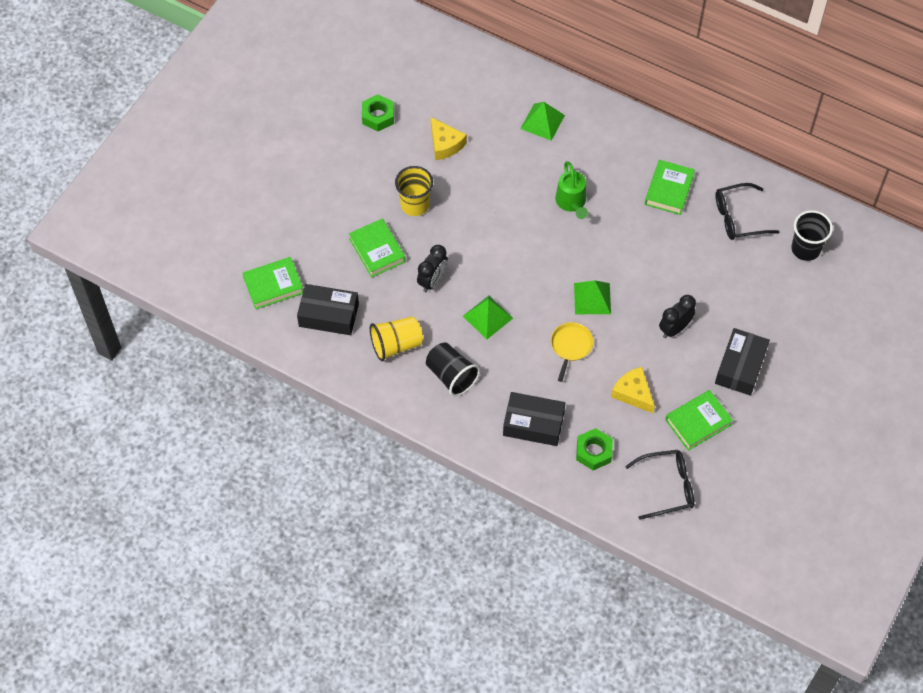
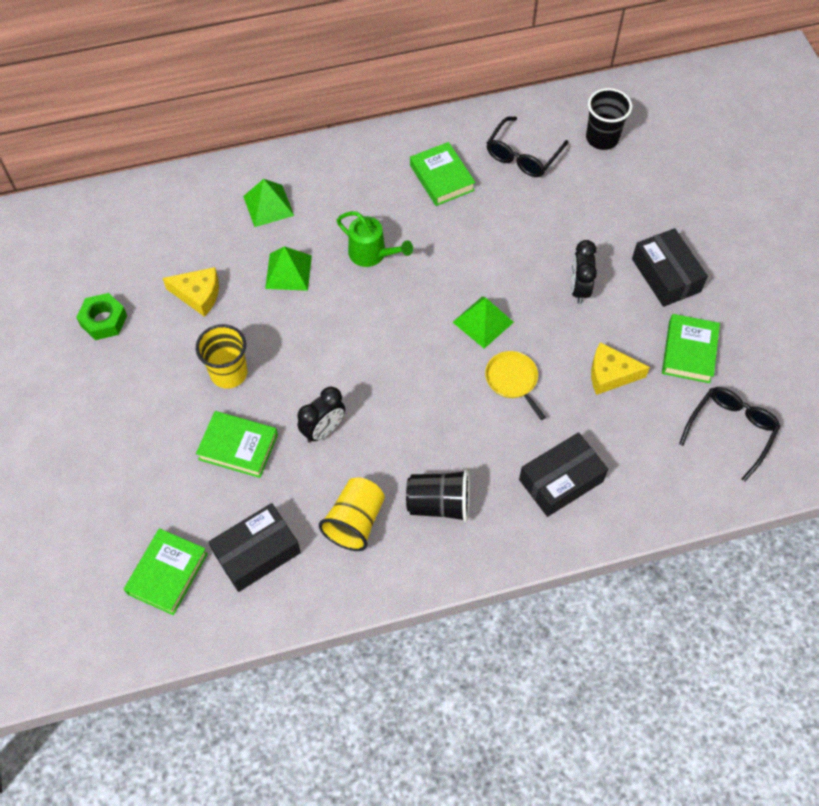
camera: 45 degrees left, 0 degrees up
(432, 281) = (323, 430): black clock -> black clock turned 60 degrees clockwise
(487, 317) = (411, 419): green pyramid -> green pyramid (288, 272)
(594, 452) = (639, 457): green nut -> none

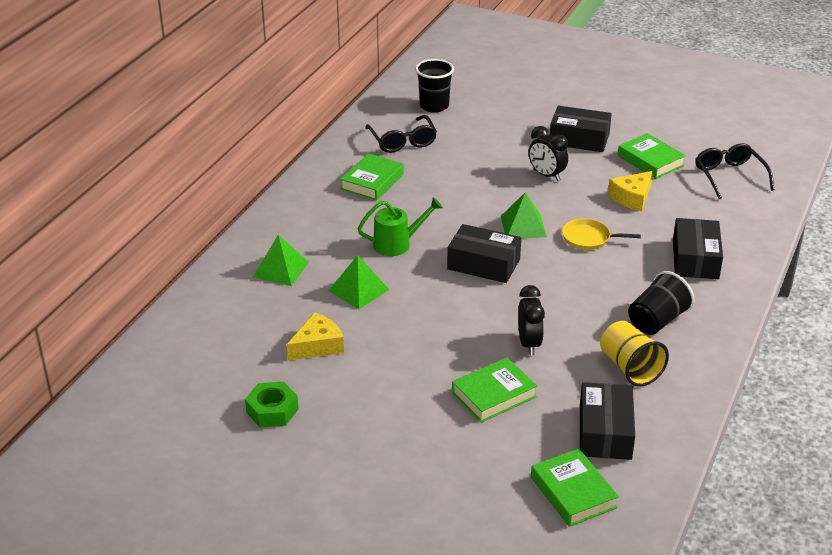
camera: 50 degrees left, 25 degrees down
(229, 373) = (416, 366): yellow cup -> none
(401, 330) = (483, 264): none -> black box
(441, 178) = (372, 182): green book -> green book turned 75 degrees counterclockwise

